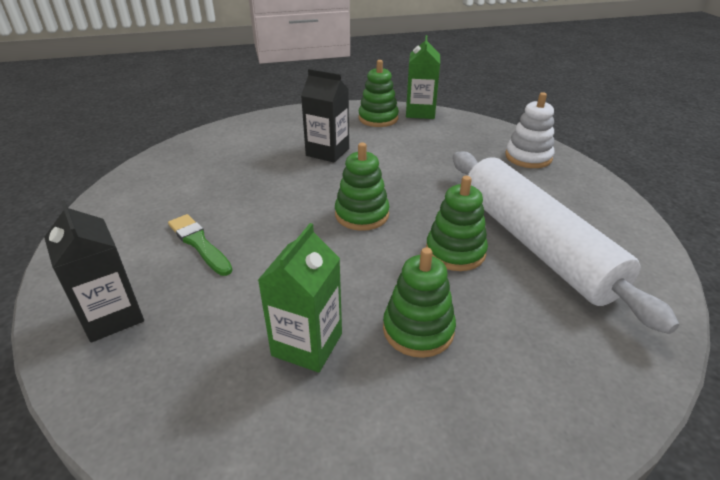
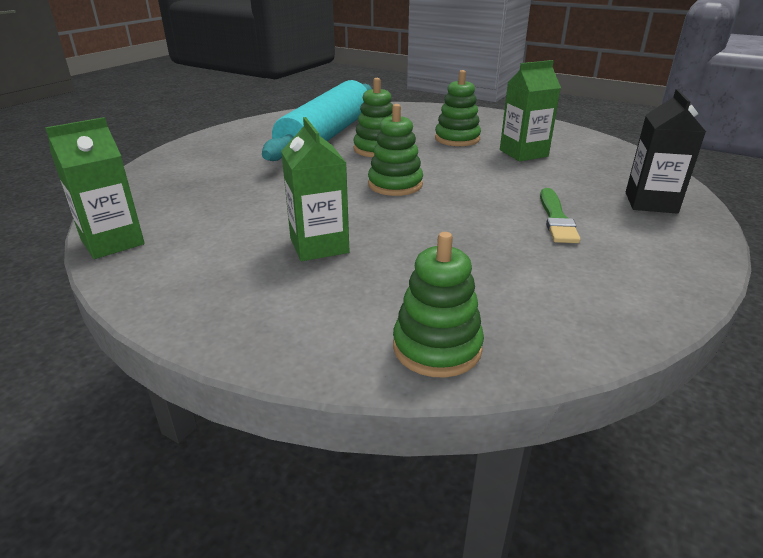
camera: 135 degrees left, 5 degrees down
(327, 152) = (319, 245): black carton -> green carton
(378, 118) = (170, 259): green stacking toy -> green stacking toy (437, 347)
(528, 157) = (186, 164): white stacking toy -> none
(535, 244) = (326, 136): white rolling pin -> turquoise rolling pin

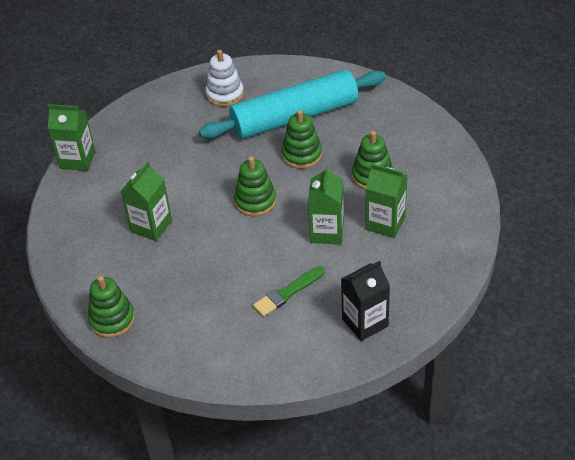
camera: 50 degrees right, 15 degrees up
(231, 146) = (225, 94): none -> white stacking toy
(495, 174) = (327, 232): none -> green carton

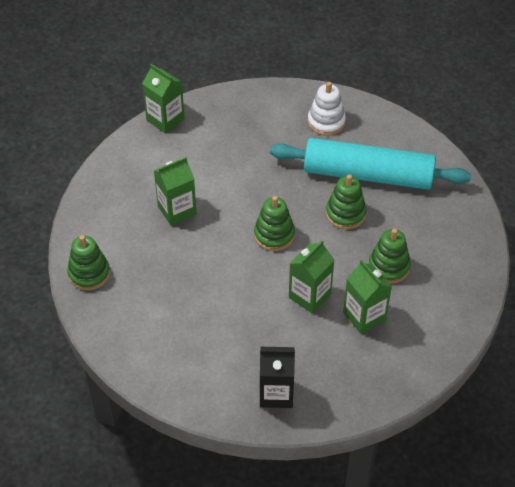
camera: 30 degrees right, 5 degrees up
(288, 292) = (236, 330): green brush -> none

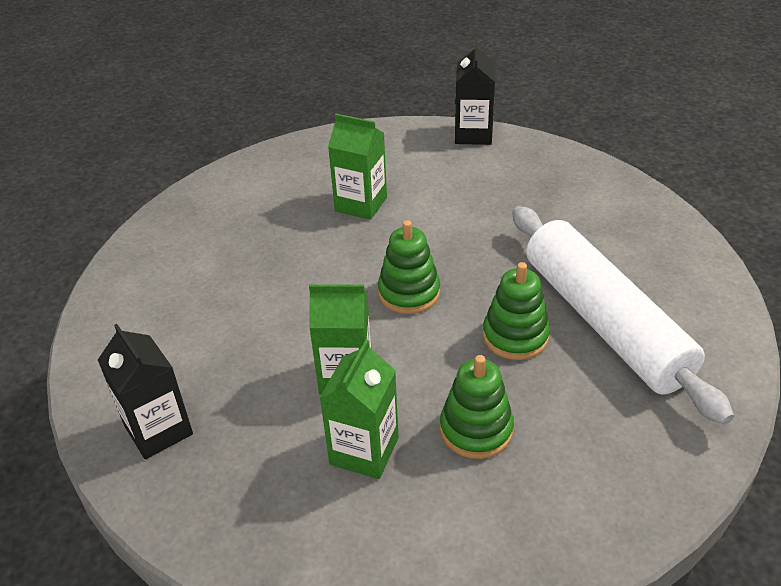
camera: 55 degrees right, 10 degrees down
(89, 273) = (214, 193): green stacking toy -> none
(165, 119) = (473, 134): green carton -> black carton
(326, 122) = (635, 241): white stacking toy -> none
(368, 174) = (604, 322): turquoise rolling pin -> white rolling pin

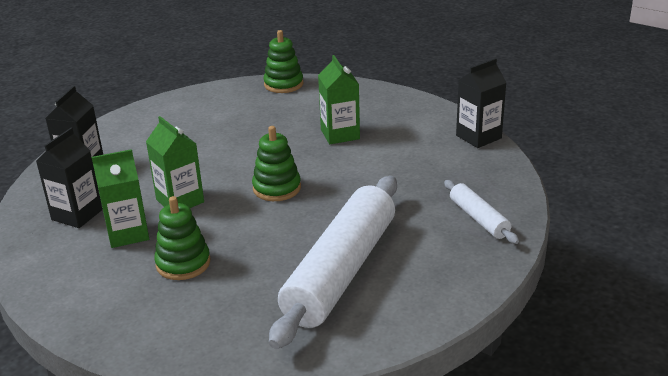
camera: 50 degrees right, 10 degrees down
(266, 481) = (77, 214): none -> black carton
(515, 336) = (283, 242): green stacking toy -> green stacking toy (283, 84)
(603, 202) = (478, 219): none -> white rolling pin

